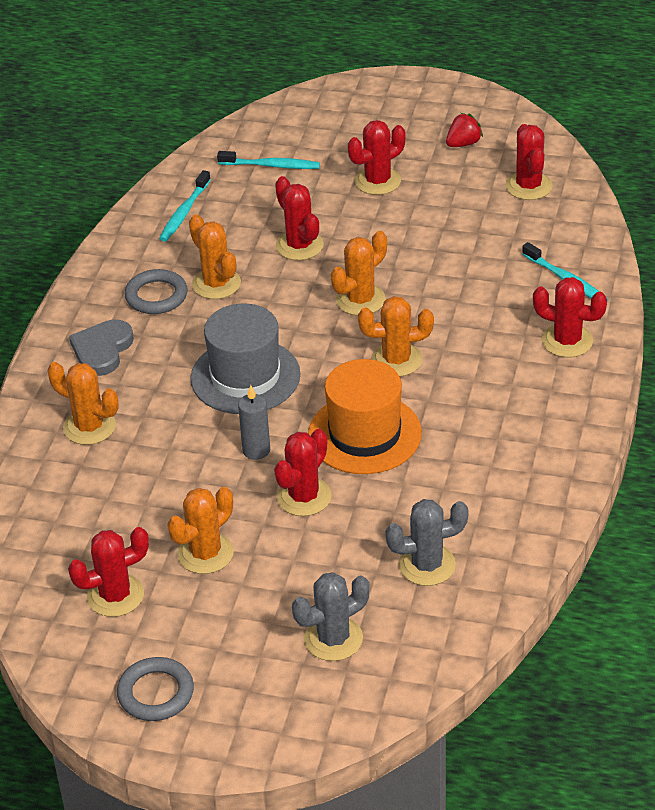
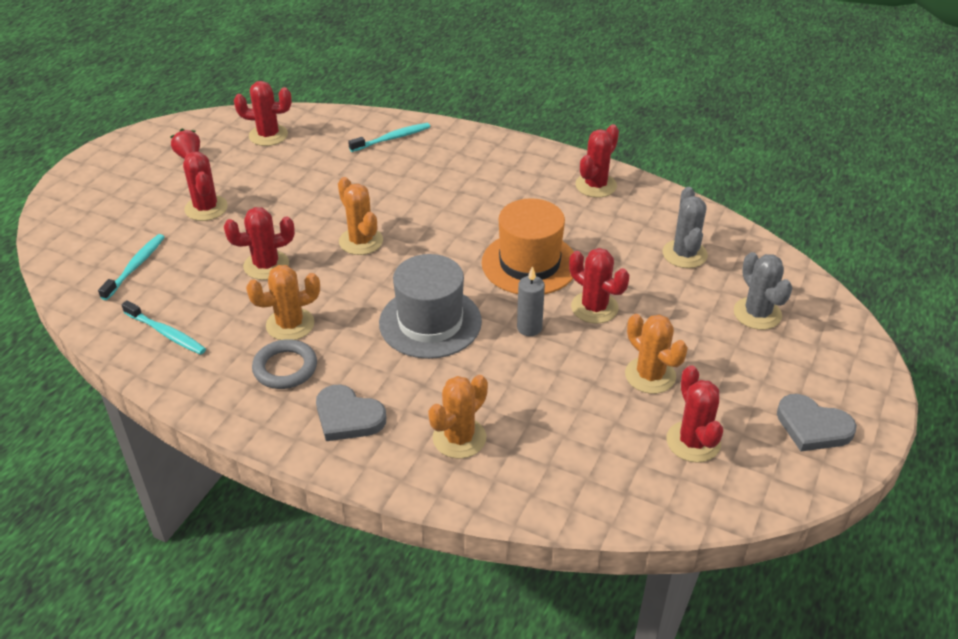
camera: 80 degrees left, 0 degrees up
(156, 693) = (812, 427): grey ring -> grey heart
(396, 360) = (446, 233): orange cactus -> none
(567, 341) = (461, 150): red cactus -> red cactus (596, 185)

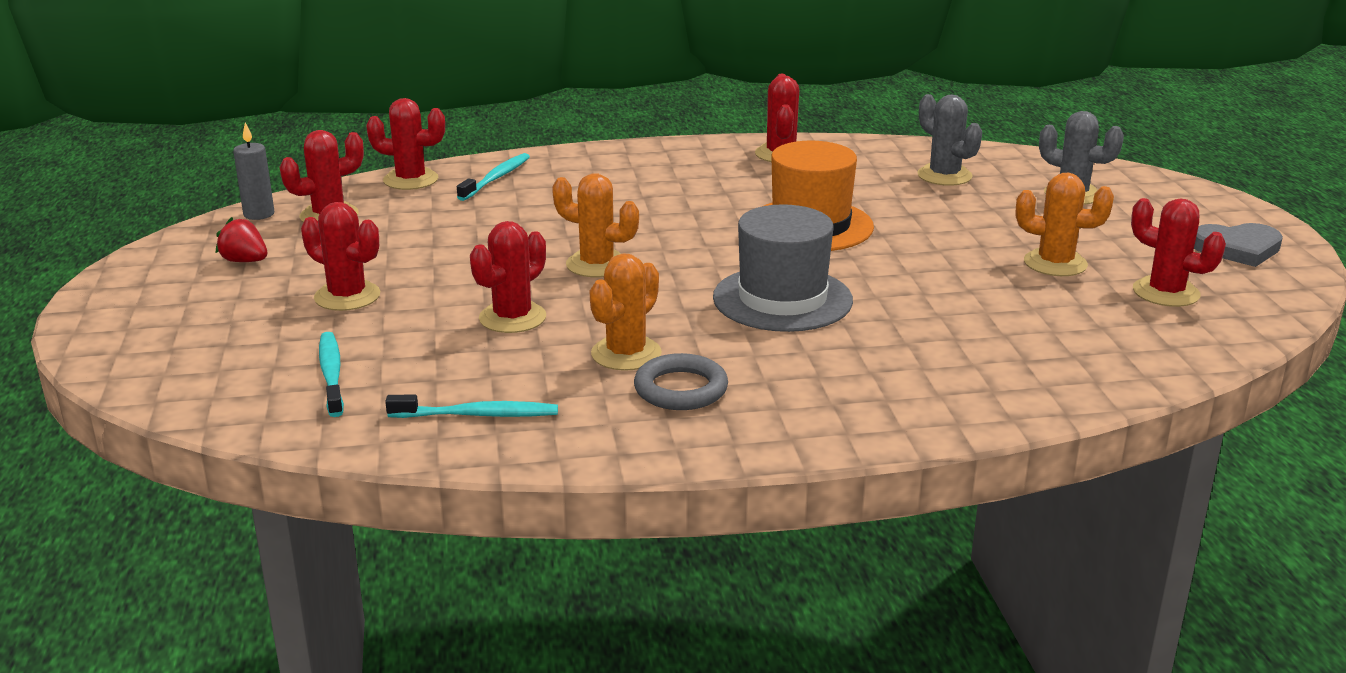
camera: 35 degrees left, 15 degrees down
(348, 417) = (819, 399): grey heart -> none
(459, 438) = (960, 370): orange cactus -> none
(529, 328) = (889, 269): grey candle -> grey candle (259, 214)
(594, 307) = (926, 236): red cactus -> red cactus (410, 180)

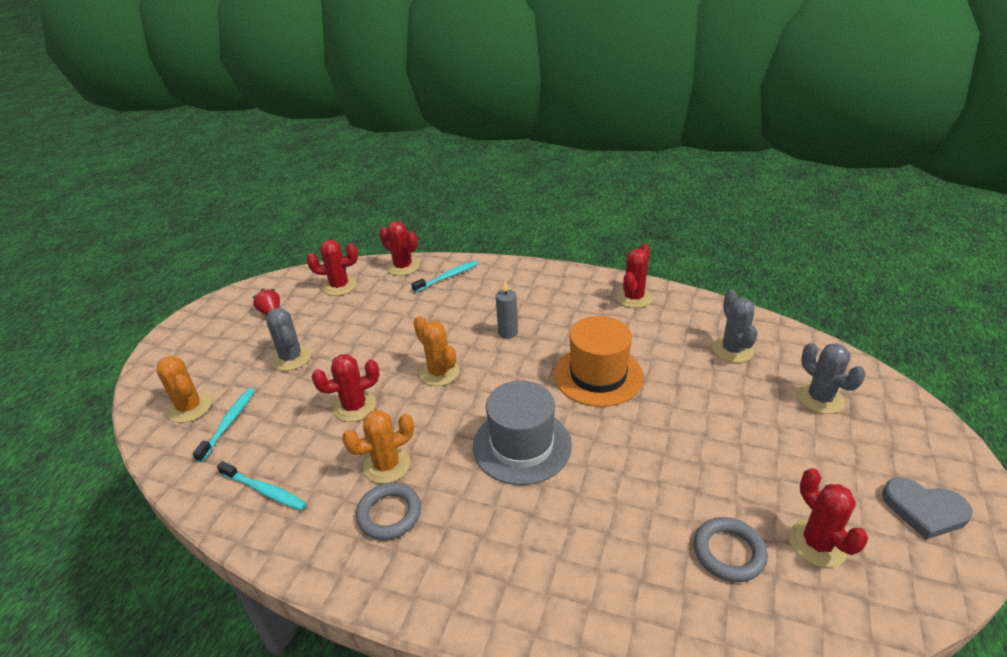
camera: 30 degrees right, 10 degrees up
(259, 214) = (308, 276): grey candle -> grey candle (508, 332)
(347, 296) = (291, 358): red cactus -> grey cactus
(1055, 263) = (747, 475): orange cactus -> orange cactus (190, 408)
(1090, 319) = (729, 552): none -> grey ring

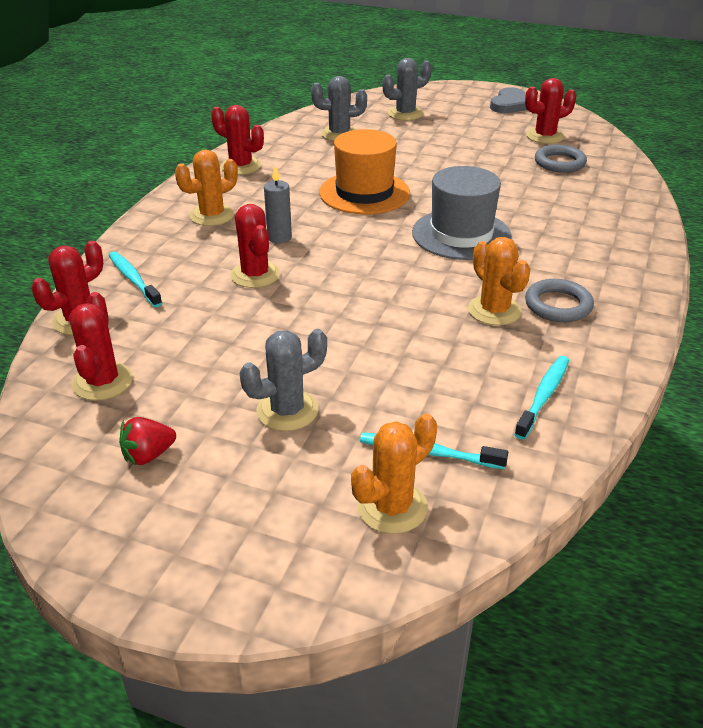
camera: 90 degrees left, 0 degrees up
(354, 407) = (400, 340): red cactus -> red cactus (255, 275)
(439, 372) = (344, 282): orange cactus -> orange cactus (212, 215)

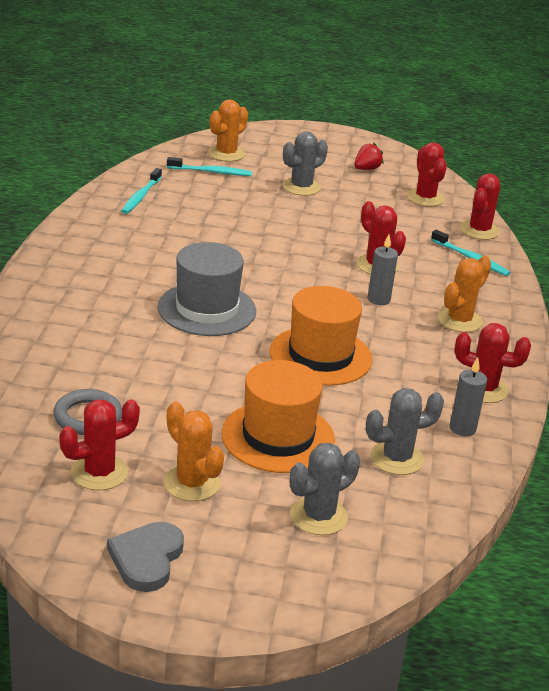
camera: 165 degrees right, 5 degrees down
(279, 146) = (462, 428): none -> grey candle
(419, 147) = (278, 437): none -> orange hat
(494, 310) = (173, 244): orange cactus -> orange cactus (192, 483)
(558, 305) = (121, 249): grey ring -> none

